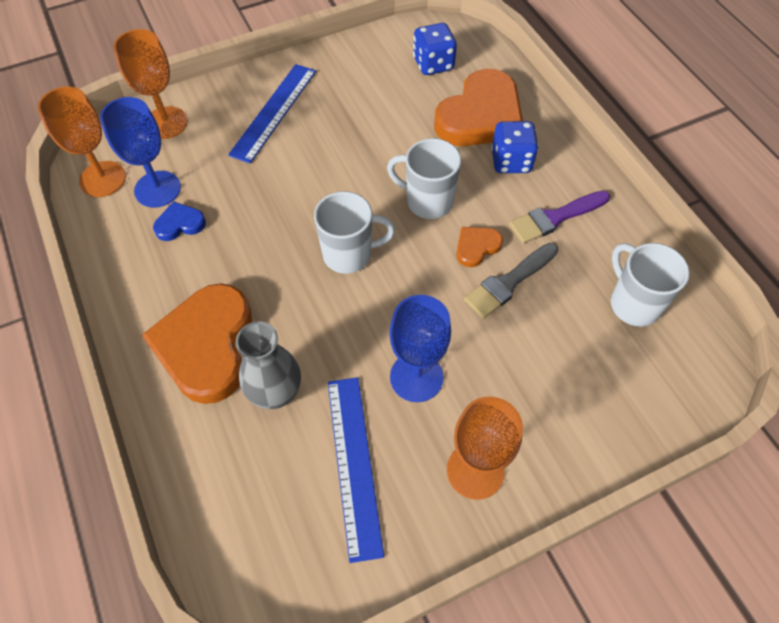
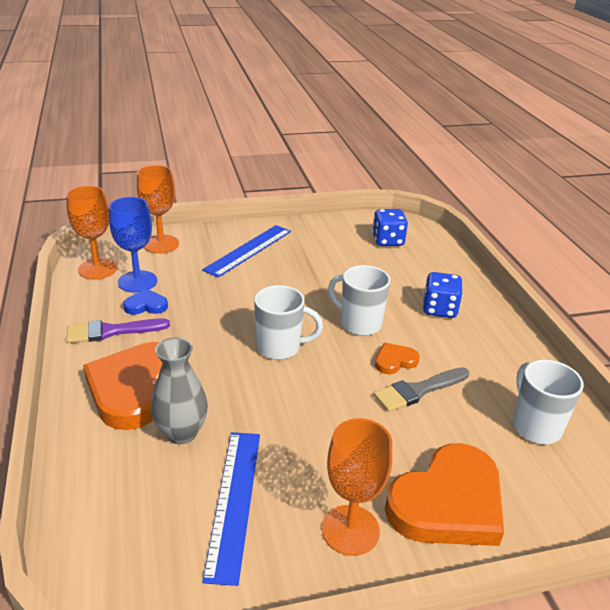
camera: 10 degrees right, 25 degrees down
(416, 377) = (314, 444): blue goblet -> none
(480, 116) = (420, 277): orange heart -> orange heart (448, 502)
(555, 218) = (471, 352): purple brush -> purple brush (112, 331)

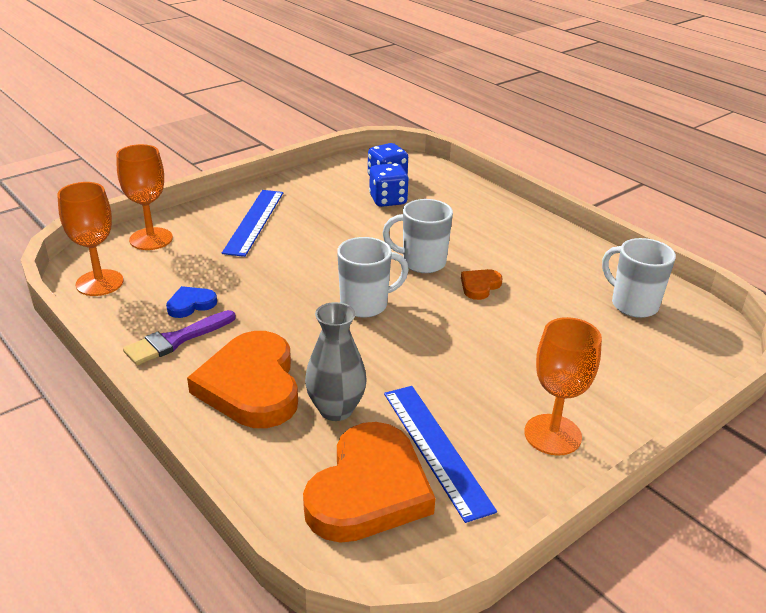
camera: 25 degrees left, 0 degrees up
(137, 281) = (159, 283): blue goblet -> none
(418, 390) = (519, 305): grey brush -> none
(439, 309) = (483, 230): blue dice -> blue dice (388, 200)
(448, 502) = (611, 386): orange heart -> orange heart (368, 490)

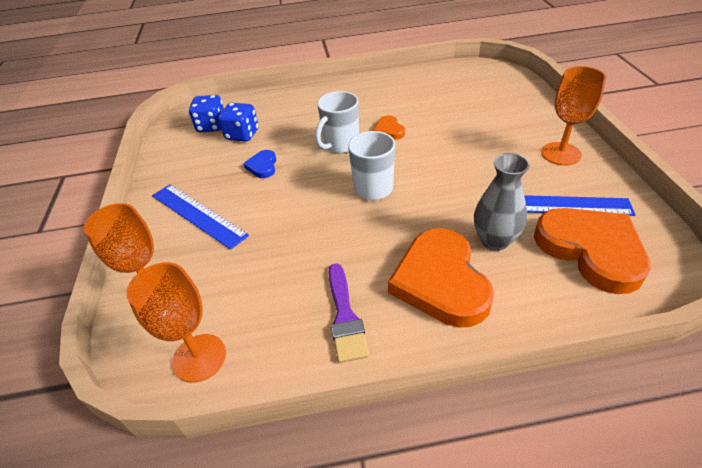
camera: 55 degrees left, 10 degrees up
(191, 304) = (295, 292): blue heart -> blue heart (262, 166)
(251, 385) = (441, 281): orange heart -> orange heart turned 60 degrees clockwise
(633, 304) = (449, 84): white mug -> none

